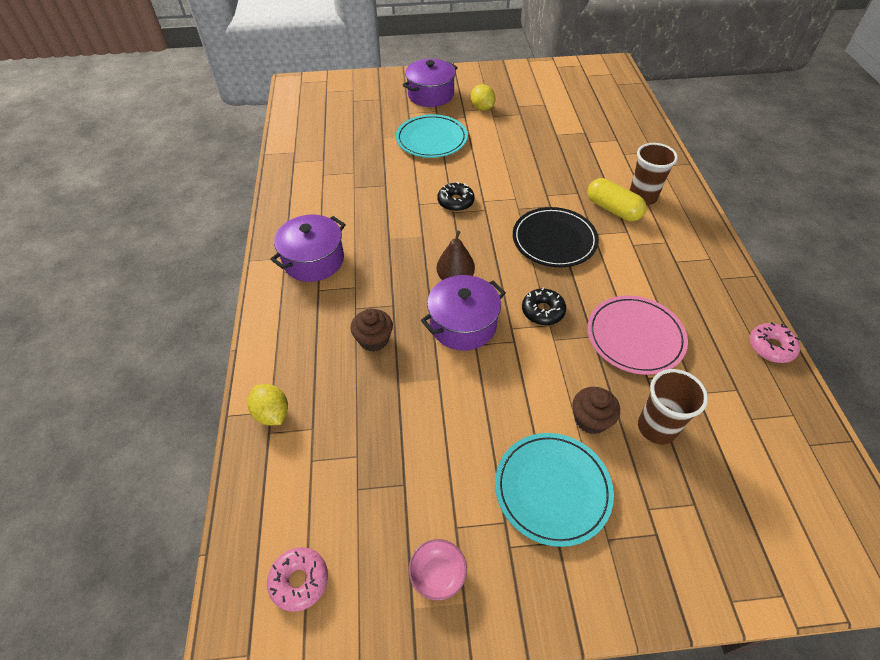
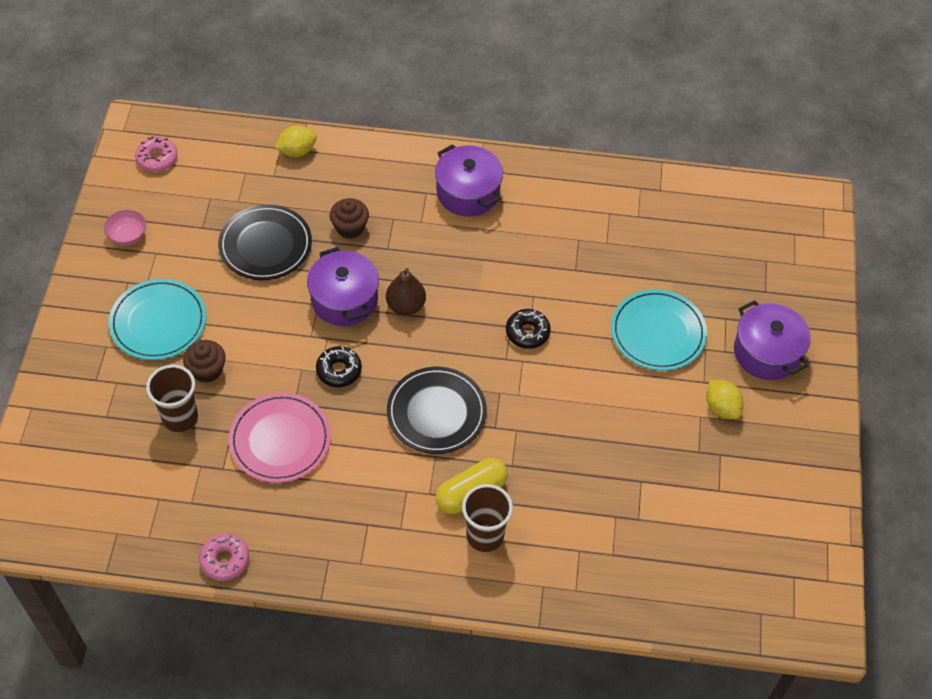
camera: 100 degrees right, 5 degrees up
(415, 409) = (265, 245): none -> black plate
(482, 108) = (721, 407): yellow lemon -> yellow lemon turned 75 degrees clockwise

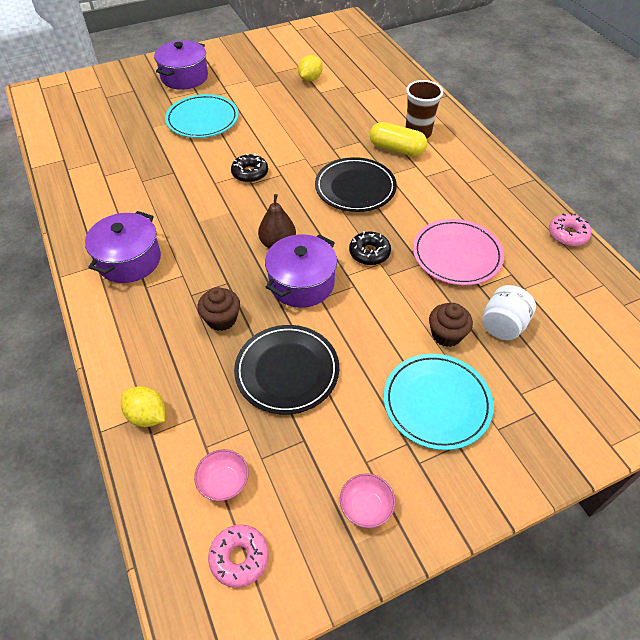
camera: 120 degrees left, 5 degrees down
(180, 417) = (502, 325): brown cup -> white jar
(211, 171) = (224, 482): none -> pink bowl
(721, 407) = (241, 81): yellow lemon -> yellow lemon (310, 79)

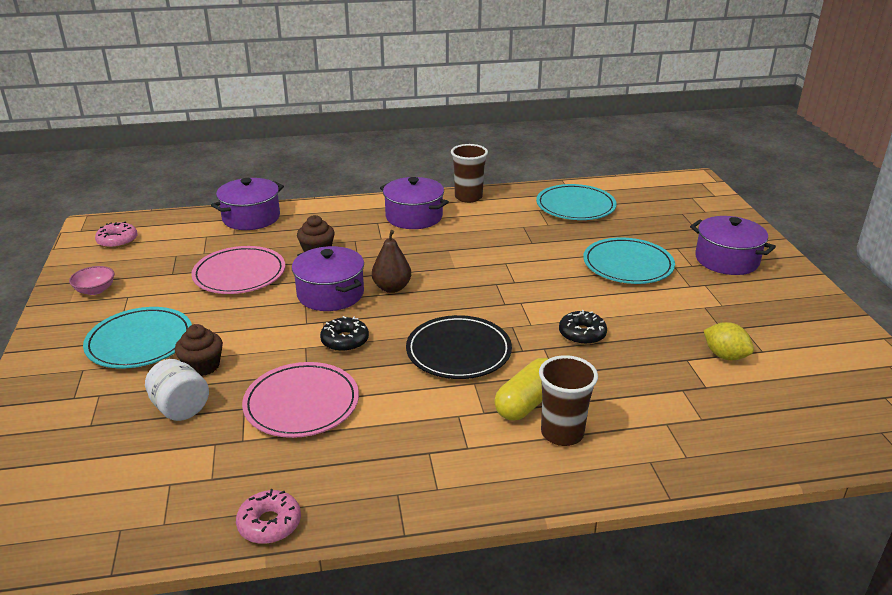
camera: 105 degrees right, 20 degrees down
(77, 227) = (468, 197): none -> brown cup
(95, 154) = (575, 206): none -> turquoise plate
(147, 415) = (251, 218): yellow lemon -> purple pot
(224, 482) = (173, 240): pink bowl -> none
(250, 173) = (514, 284): black donut -> black donut (582, 334)
(287, 371) = (239, 274): black plate -> pink plate

